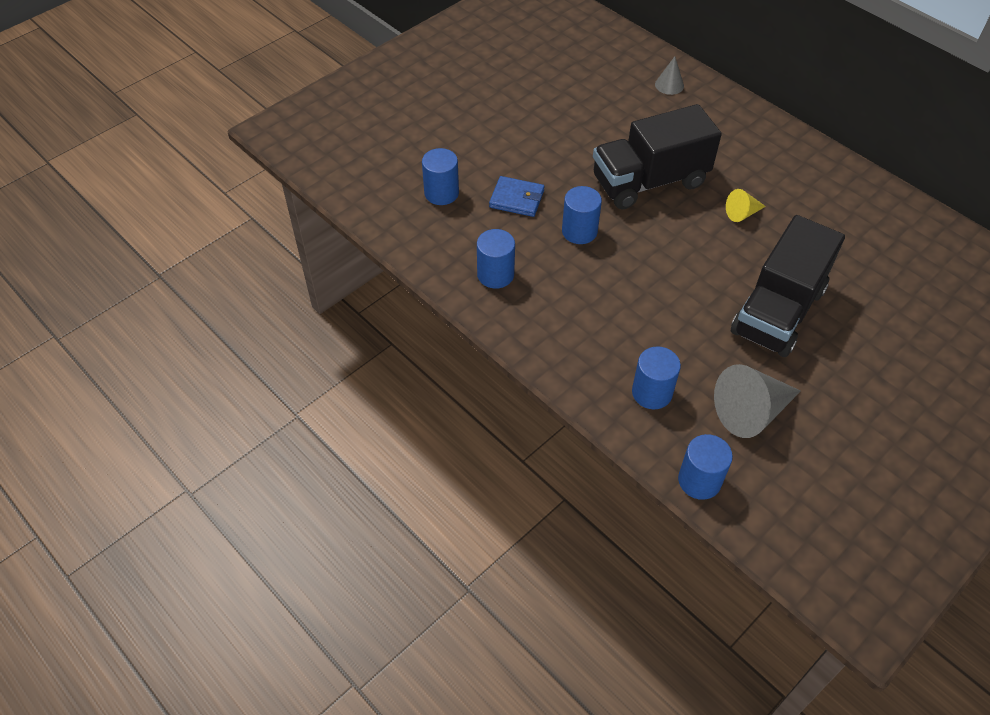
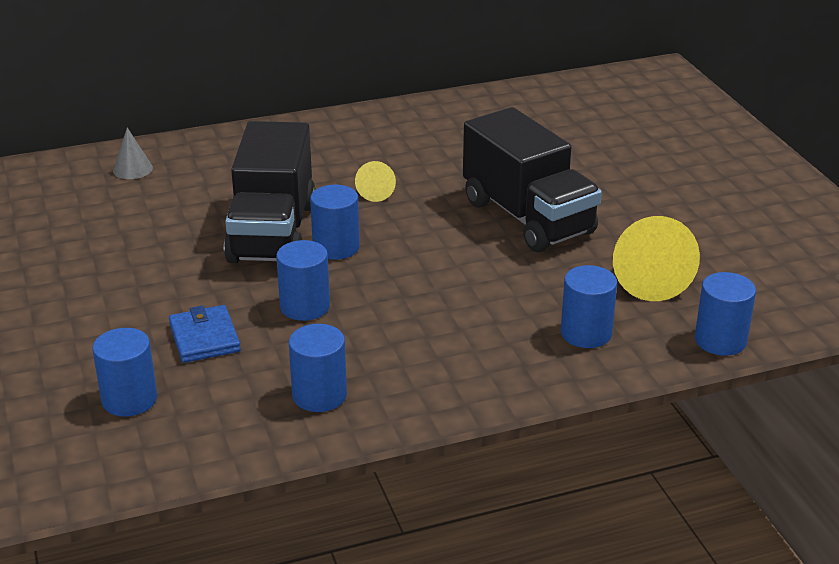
camera: 65 degrees left, 20 degrees down
(516, 199) = (204, 338): blue wallet -> blue wallet turned 60 degrees counterclockwise
(656, 220) = (336, 247): none -> blue cylinder
(751, 412) = (648, 278): grey cone -> yellow cone

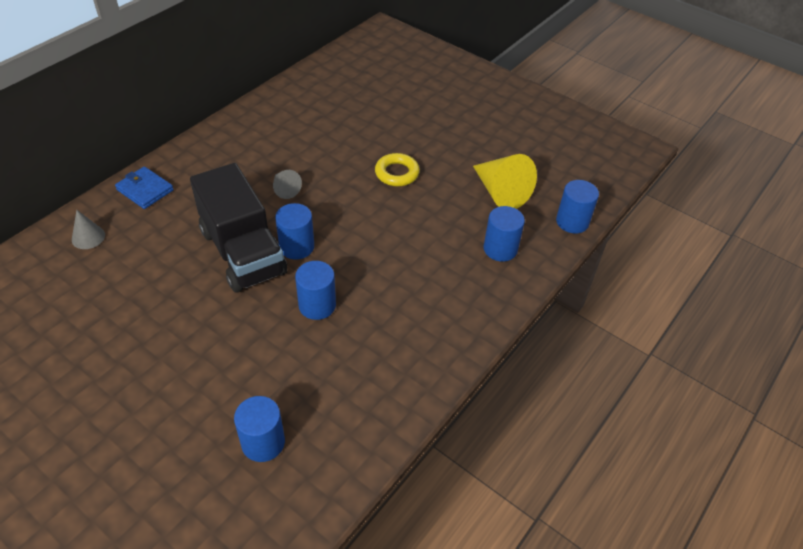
camera: 35 degrees left, 15 degrees up
(204, 338) = (271, 363): blue wallet -> blue wallet (145, 190)
(319, 395) = (387, 373): blue cylinder -> none
(376, 191) = (285, 189): yellow cone -> grey cone
(528, 217) = (397, 173): black truck -> yellow ring

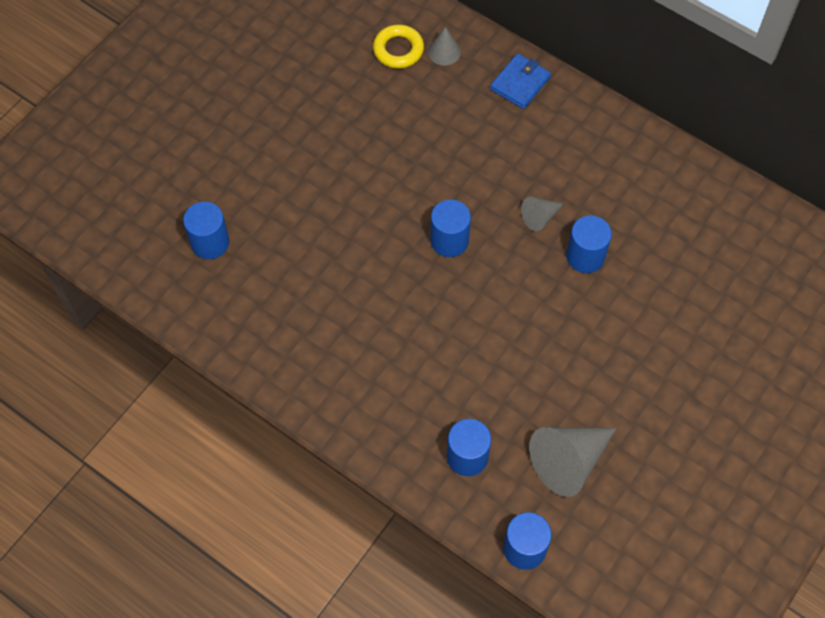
camera: 90 degrees right, 15 degrees up
(243, 252) = (436, 191): black truck -> none
(317, 305) = (368, 269): blue cylinder -> blue cylinder (585, 256)
(397, 173) = (587, 336): yellow ring -> yellow ring (398, 50)
(500, 192) = (569, 461): yellow cone -> grey cone

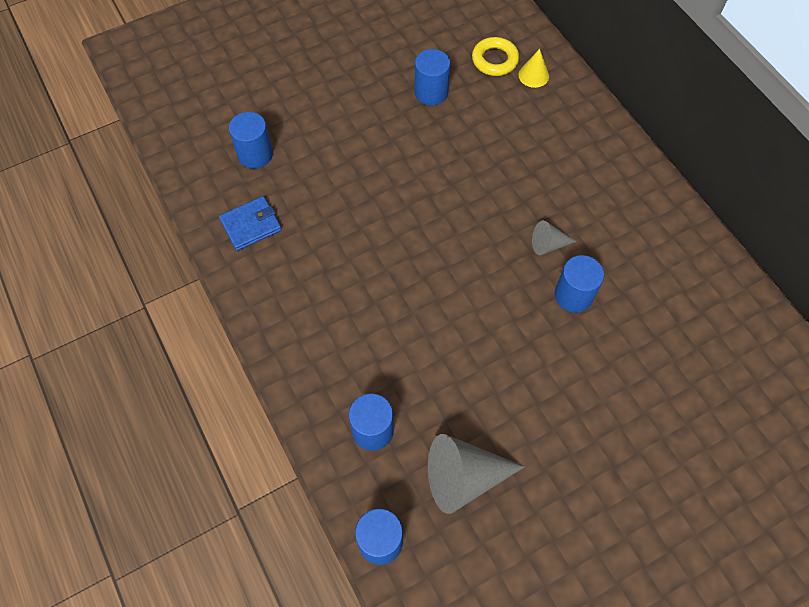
camera: 25 degrees right, 0 degrees up
(444, 51) = (533, 75): grey cone -> yellow cone
(449, 240) = (456, 232): blue cylinder -> blue cylinder (431, 92)
(520, 83) = (587, 124): blue wallet -> blue wallet (251, 225)

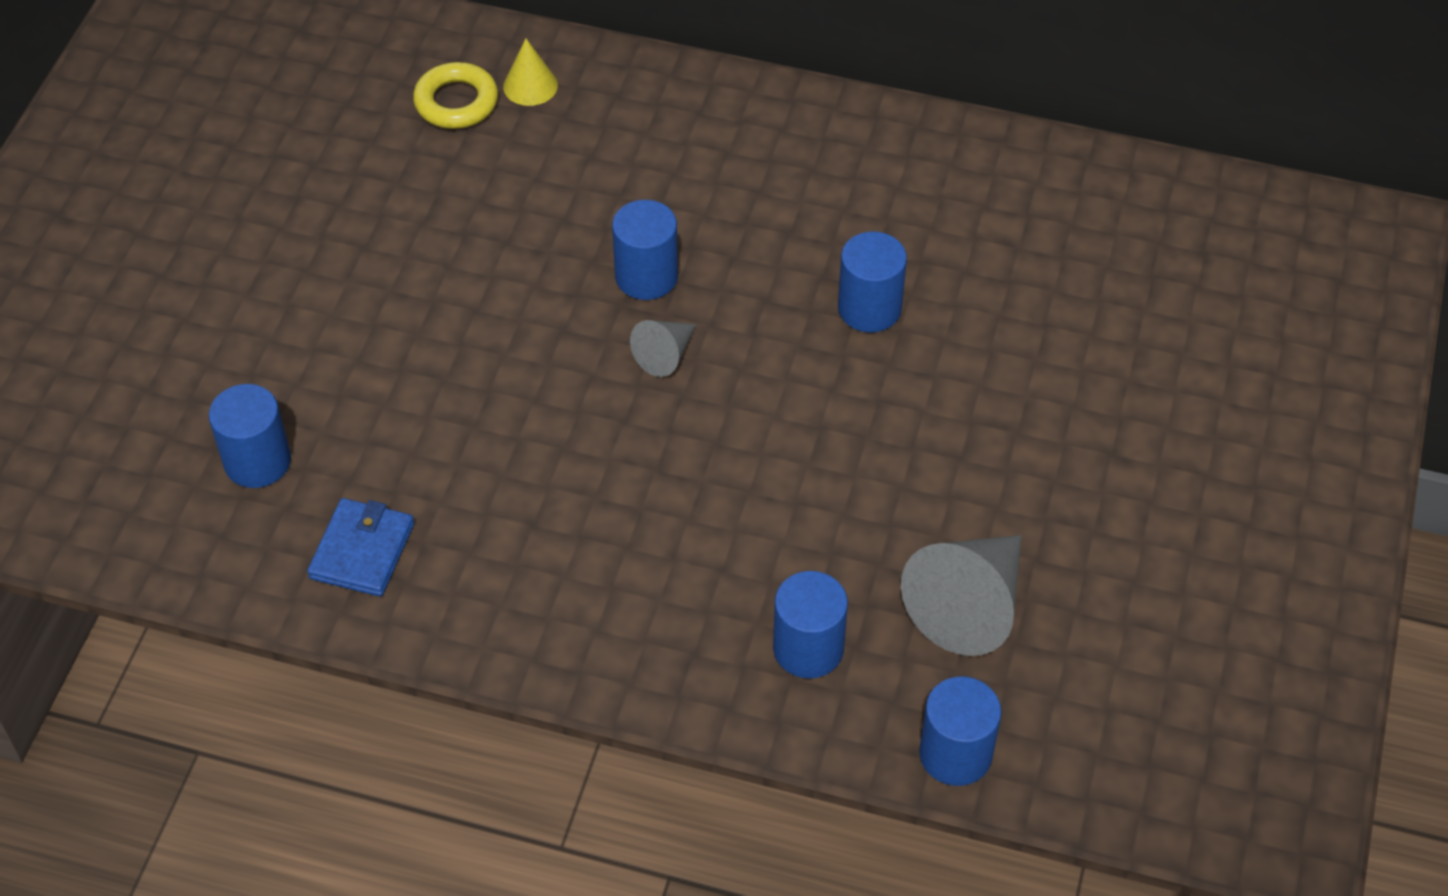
camera: 45 degrees left, 10 degrees down
(431, 92) = (416, 203): blue cylinder -> blue cylinder (646, 276)
(548, 244) = (777, 274): grey cone -> grey cone (665, 355)

